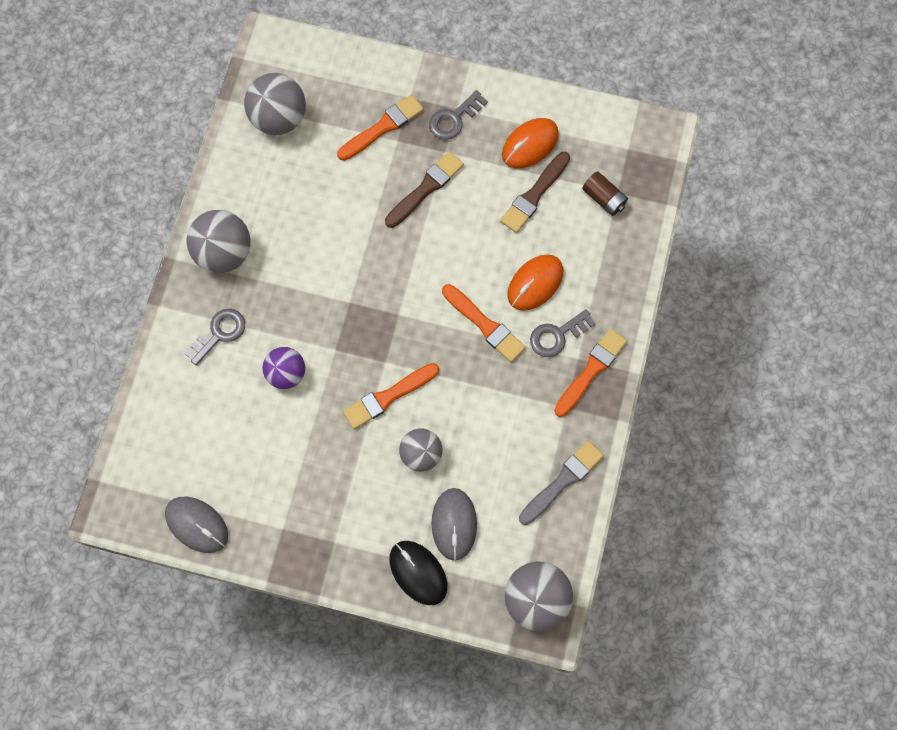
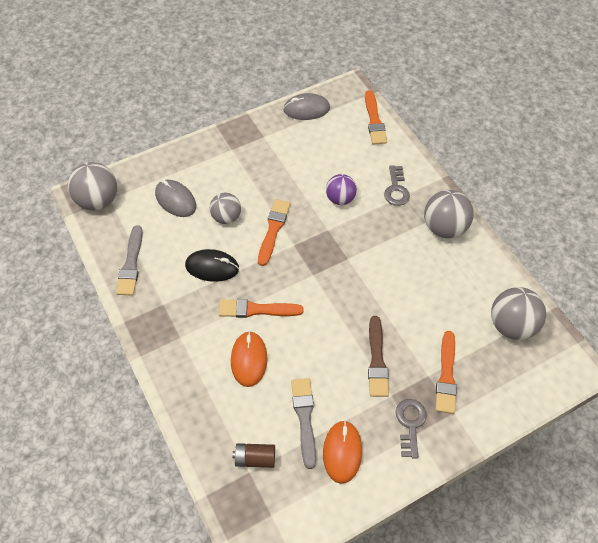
camera: 135 degrees right, 15 degrees down
(418, 572) = (174, 167): black mouse -> black mouse (212, 267)
(534, 195) = (304, 418): brown brush -> grey brush
(557, 335) = (205, 340): grey key -> none
(591, 370) = (165, 336): orange brush -> orange brush (374, 120)

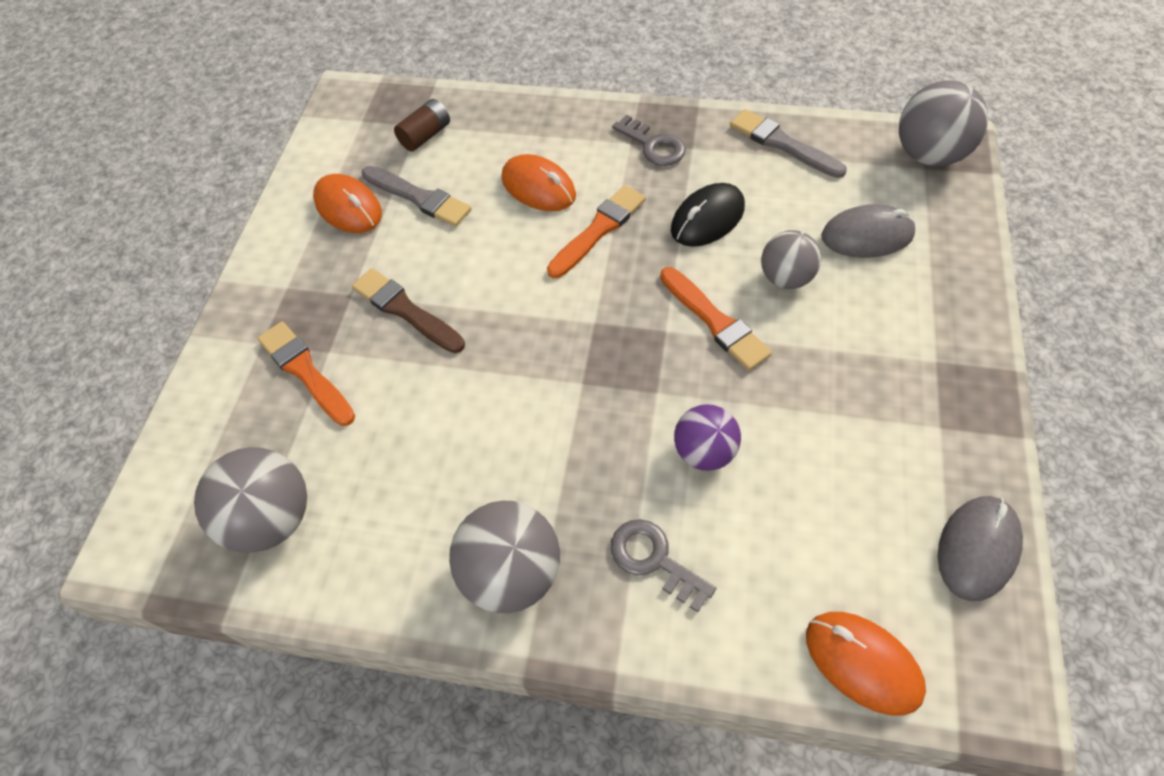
camera: 135 degrees right, 0 degrees up
(374, 120) = (862, 663): orange brush -> orange mouse
(410, 424) = (302, 289): grey key -> grey key (653, 145)

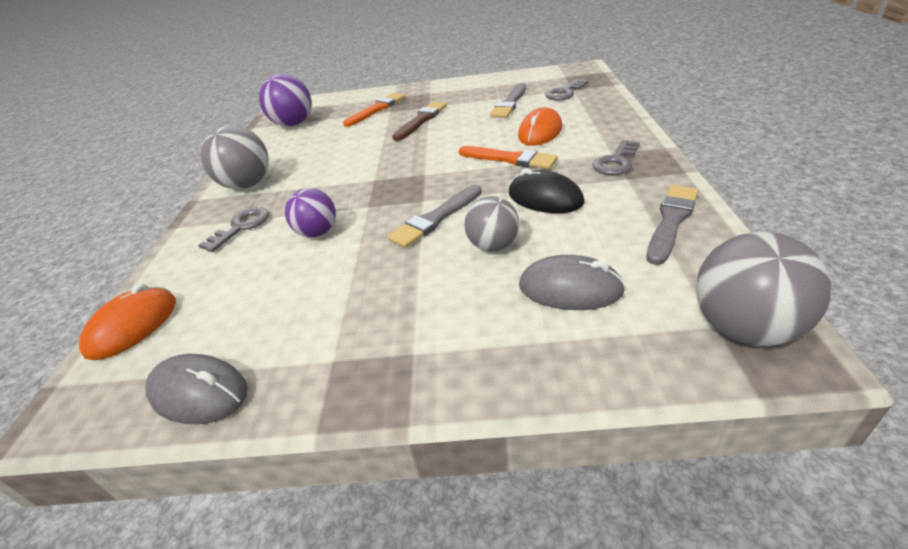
camera: 80 degrees right, 20 degrees down
(272, 518) = (293, 124): grey ball -> purple ball
(348, 207) = (492, 90): orange mouse -> none
(425, 136) = (564, 93): brown battery -> grey key
(715, 321) = (435, 219): orange brush -> grey brush
(867, 236) = (570, 289): grey mouse -> grey mouse turned 60 degrees counterclockwise

